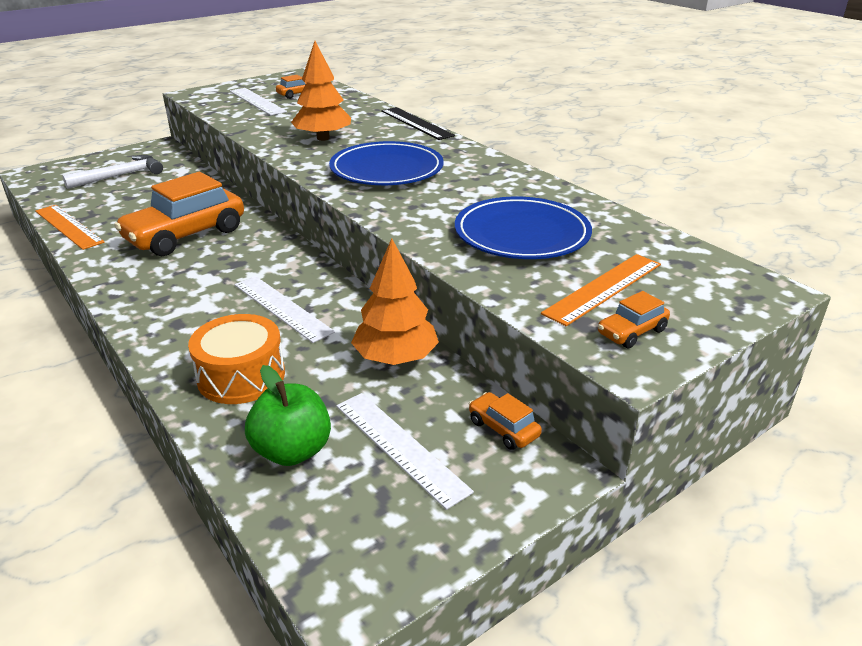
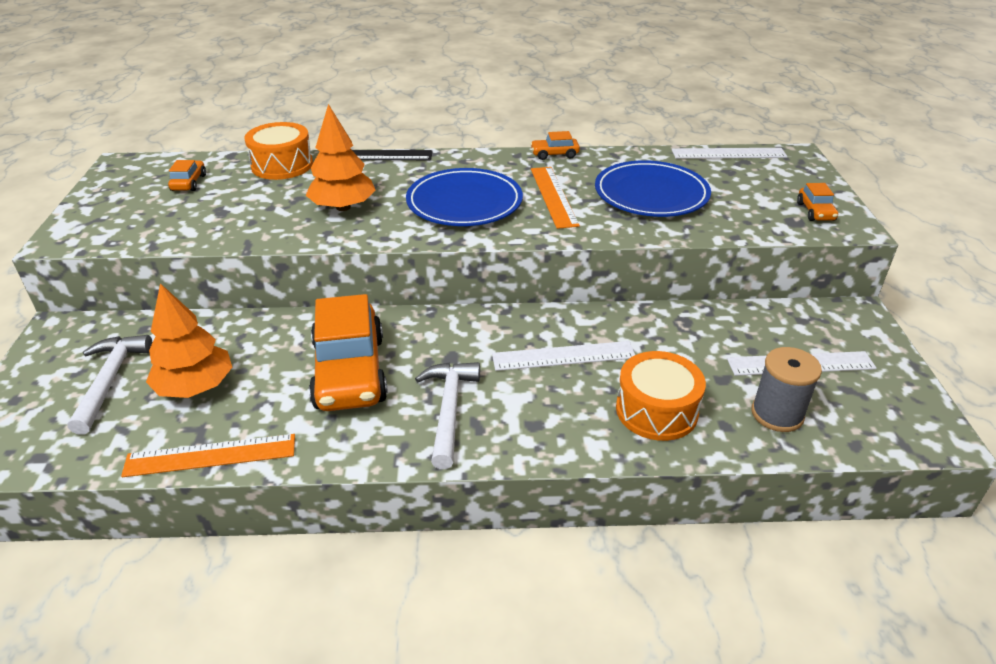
camera: 55 degrees left, 5 degrees up
(169, 284) = (449, 410): none -> white hammer
(257, 101) = (169, 209): white ruler -> white ruler (728, 153)
(292, 451) = (777, 414): green apple -> grey spool
(357, 106) = (282, 165): none -> orange drum
(396, 358) = (689, 326): orange tree -> orange tree (195, 387)
(503, 429) = (805, 315): orange car -> orange car (554, 154)
(603, 288) = (755, 198): orange ruler -> orange ruler (553, 196)

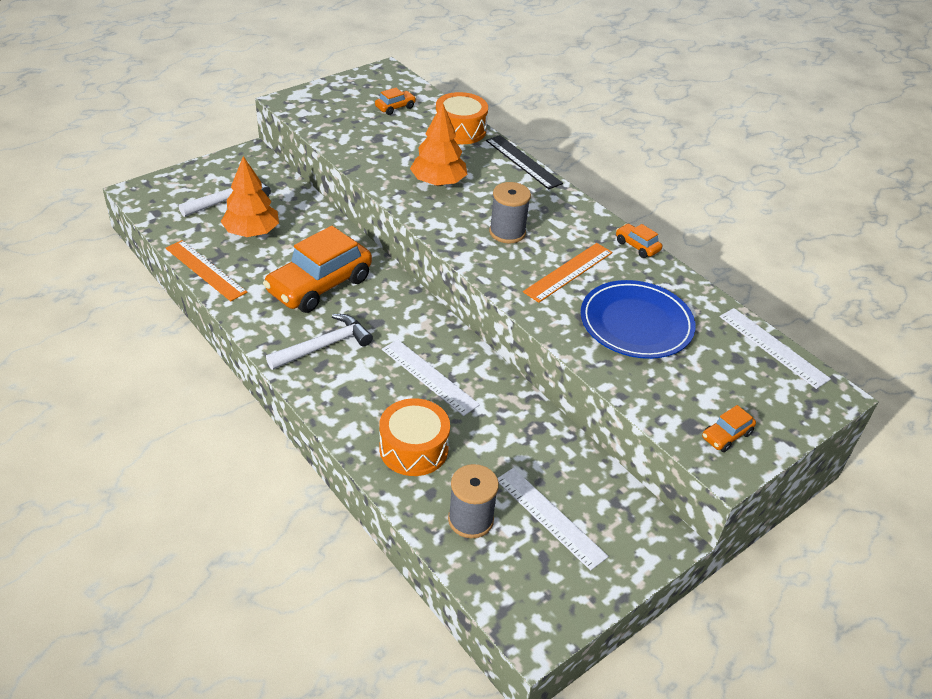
camera: 50 degrees right, 5 degrees up
(464, 202) = (507, 232): blue plate -> grey spool

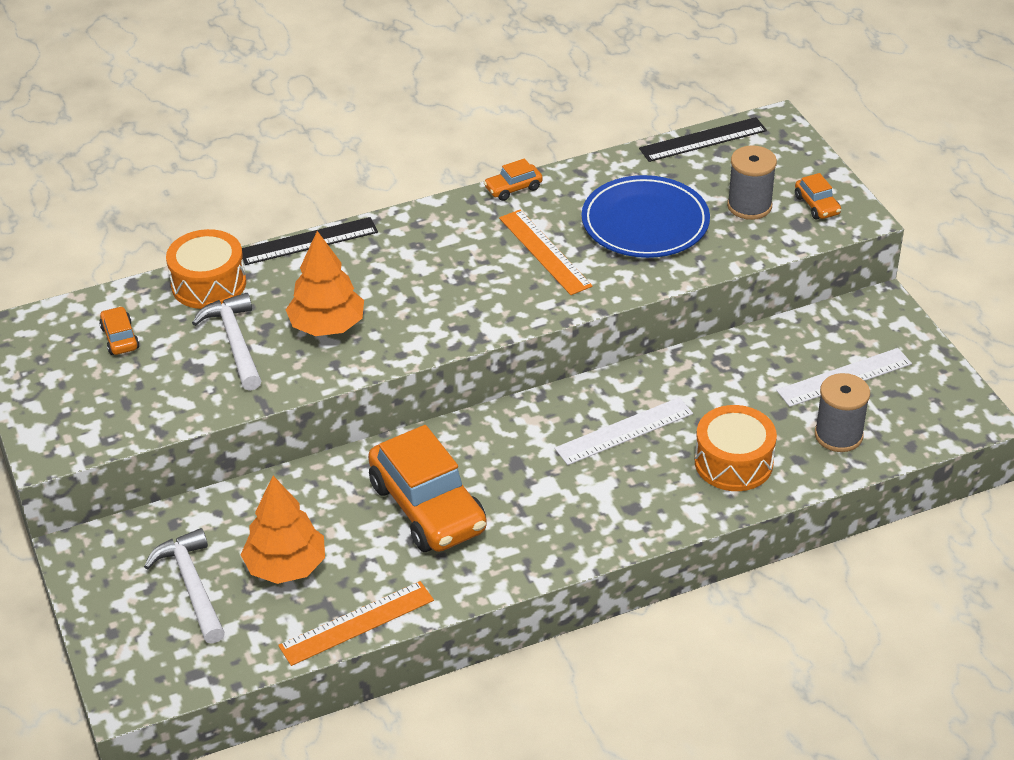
camera: 70 degrees left, 0 degrees up
(324, 346) = (547, 517): white hammer -> white hammer (235, 342)
(507, 232) = (455, 285): grey spool -> grey spool (749, 206)
(773, 347) = (703, 139): white ruler -> black ruler

